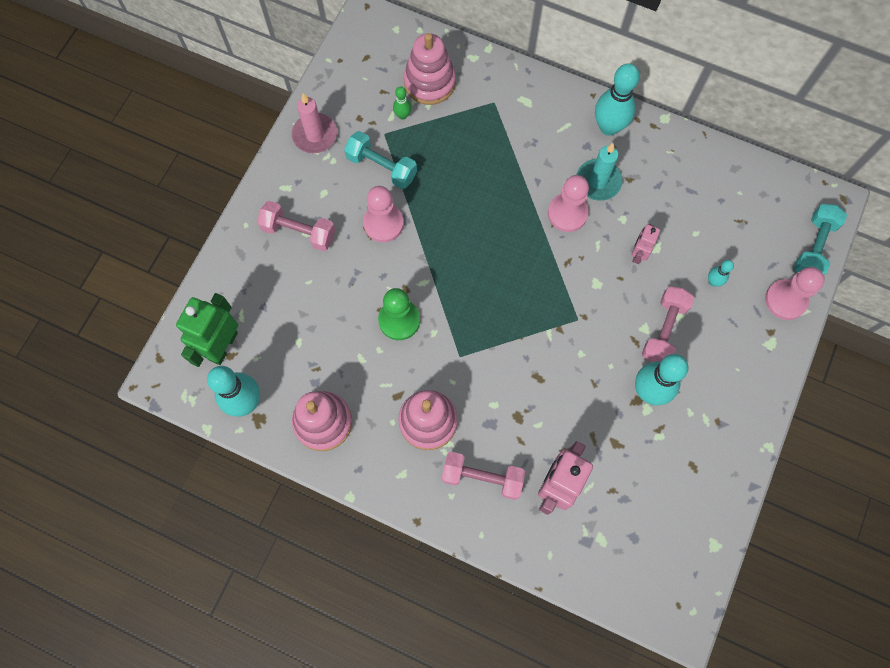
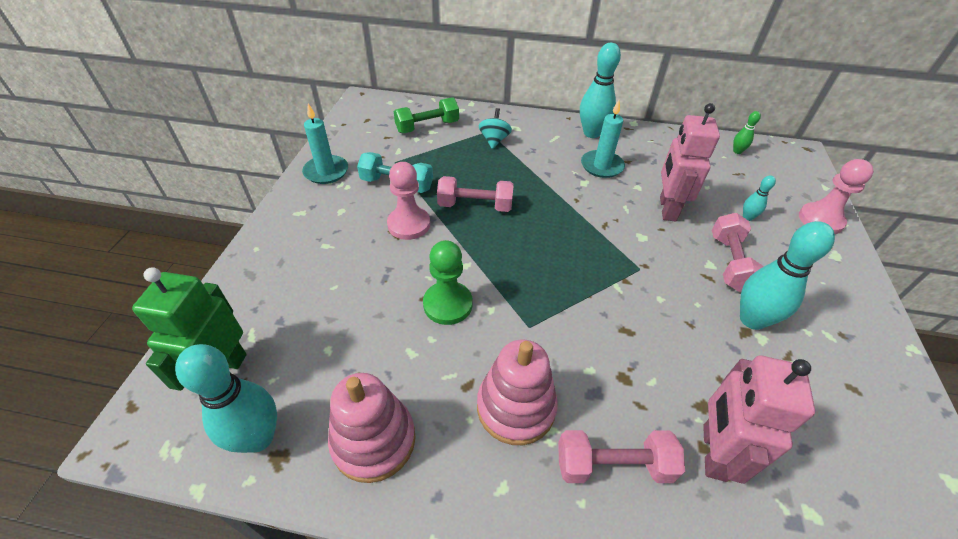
camera: 15 degrees left, 25 degrees down
(299, 232) = (317, 245): pink dumbbell -> pink dumbbell (475, 206)
(315, 135) = (326, 172): pink candle -> turquoise candle
(402, 115) = (408, 149): green bowling pin -> green bowling pin (737, 151)
(429, 82) = (427, 127): pink stacking toy -> green dumbbell
(496, 119) = (494, 140): none -> turquoise spinning top
(567, 213) = (586, 190): pink pawn -> none
(638, 254) = (667, 209): pink robot -> pink robot, size x1.81
(813, 247) = (811, 181): turquoise dumbbell -> none

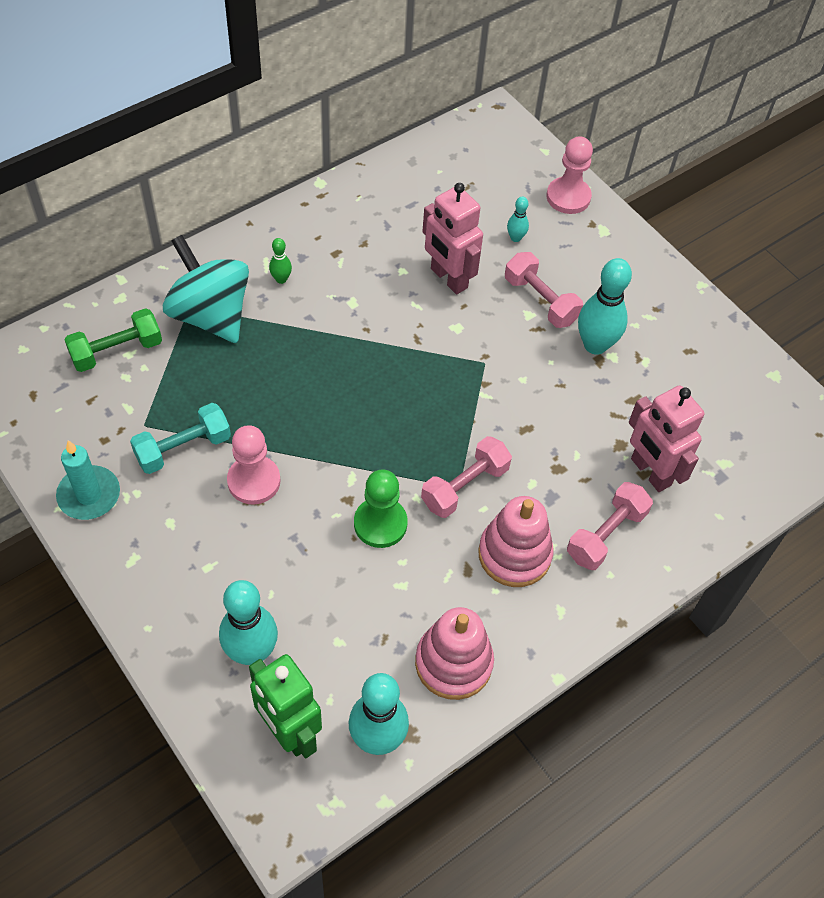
camera: 50 degrees left, 10 degrees up
(427, 127) = (117, 351): green dumbbell -> green dumbbell turned 45 degrees clockwise
(475, 206) = (287, 410): pink dumbbell -> pink dumbbell (465, 486)
(494, 140) = (210, 315): turquoise spinning top -> turquoise spinning top, size x2.06
(591, 133) = (295, 229): turquoise bowling pin -> turquoise bowling pin (251, 652)
(601, 166) = (347, 268): turquoise candle -> none
(737, 151) = (445, 155): green bowling pin -> green bowling pin (281, 279)

